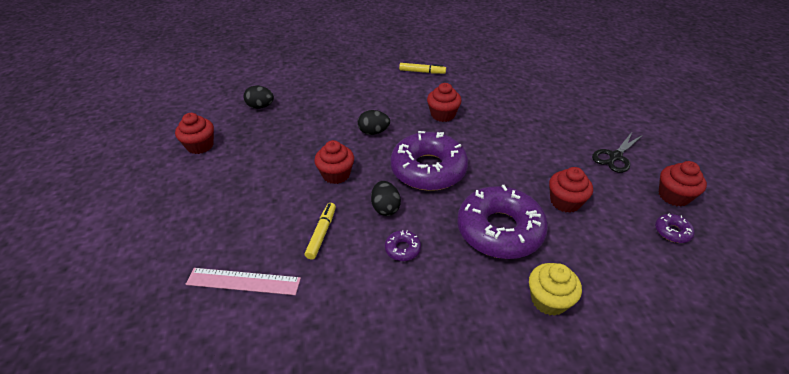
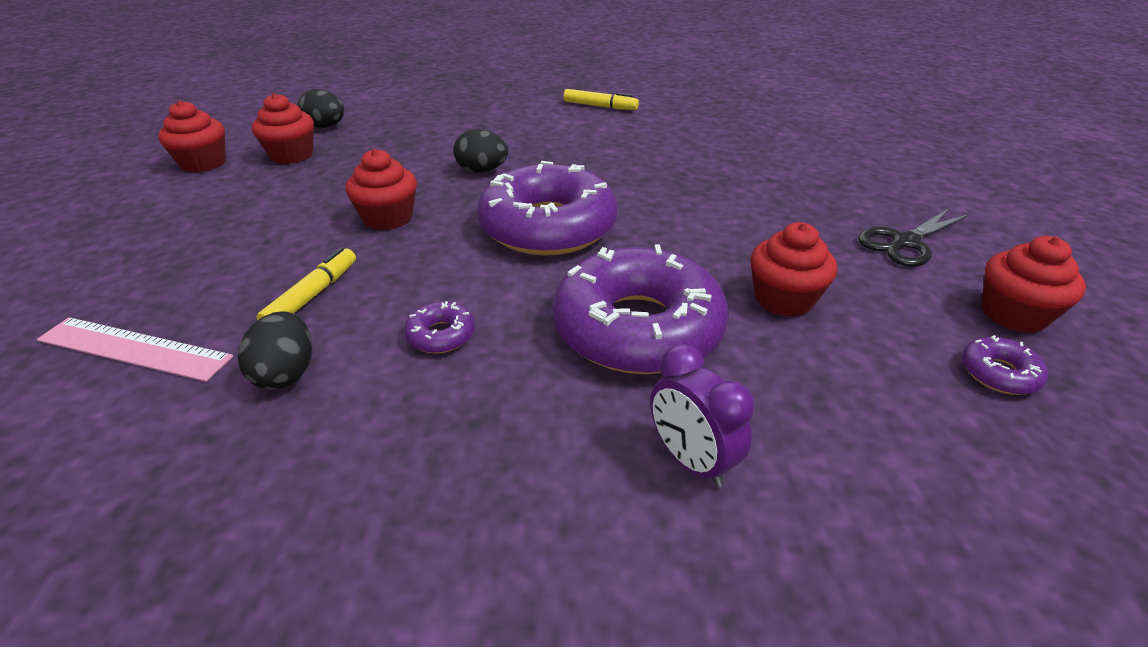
camera: 10 degrees right, 5 degrees down
(385, 208) = (444, 272): black egg -> black egg (286, 373)
(443, 115) = (608, 159): red cupcake -> red cupcake (292, 155)
(548, 300) = (691, 460): yellow cupcake -> purple clock

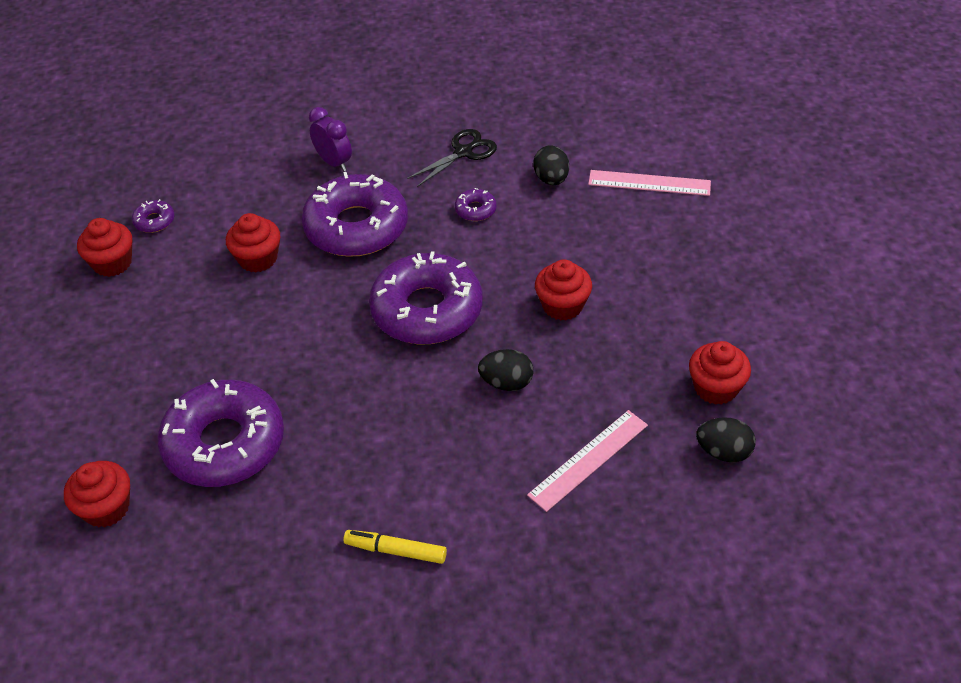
camera: 175 degrees right, 10 degrees up
(203, 163) = (792, 363): red cupcake -> red cupcake (106, 508)
(312, 296) = (572, 227): yellow marker -> none
(435, 130) = (588, 460): none -> pink ruler
(753, 156) = (224, 443): none -> purple donut
(905, 242) = (142, 324): black scissors -> black scissors (463, 152)

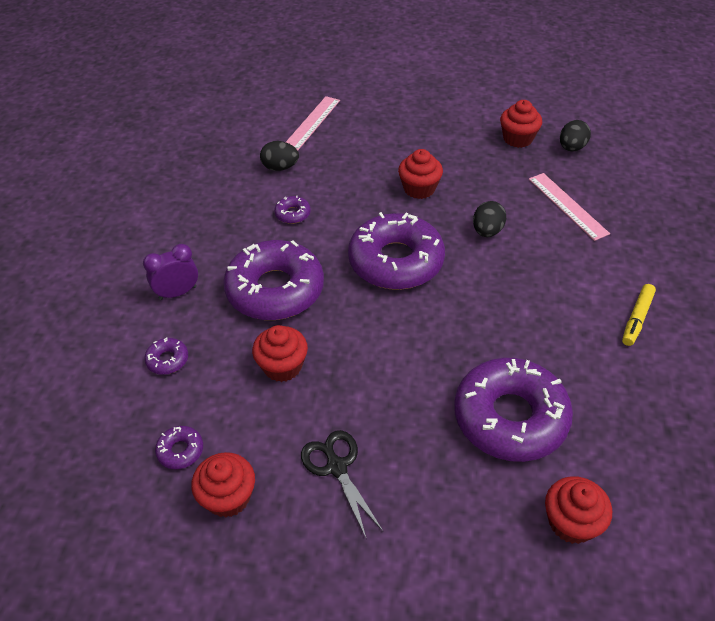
camera: 75 degrees left, 0 degrees up
(250, 182) = (167, 360): none -> purple donut
(463, 152) = (218, 208): black scissors -> black scissors (337, 467)

